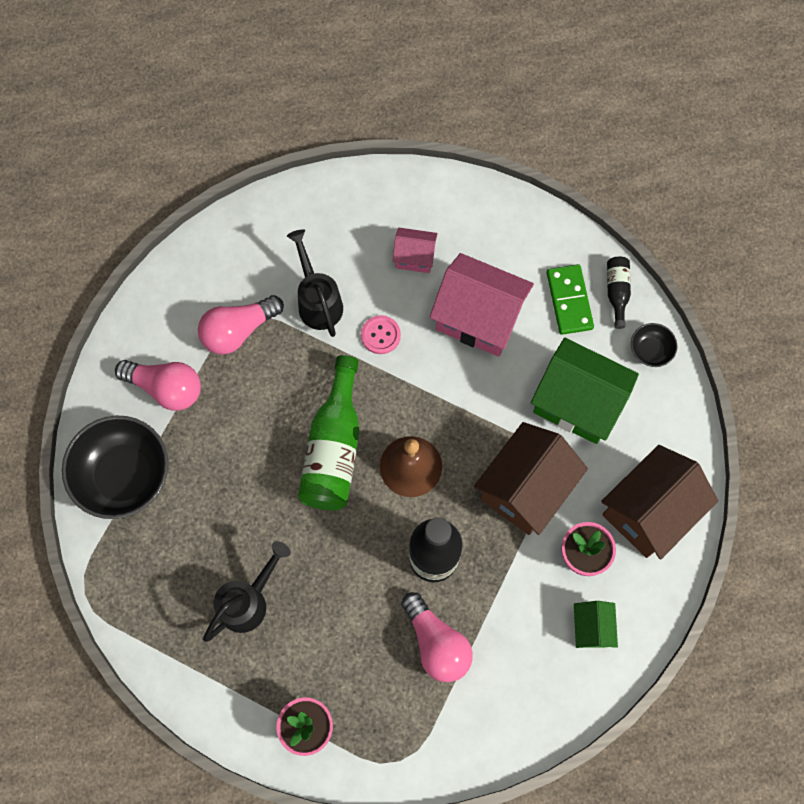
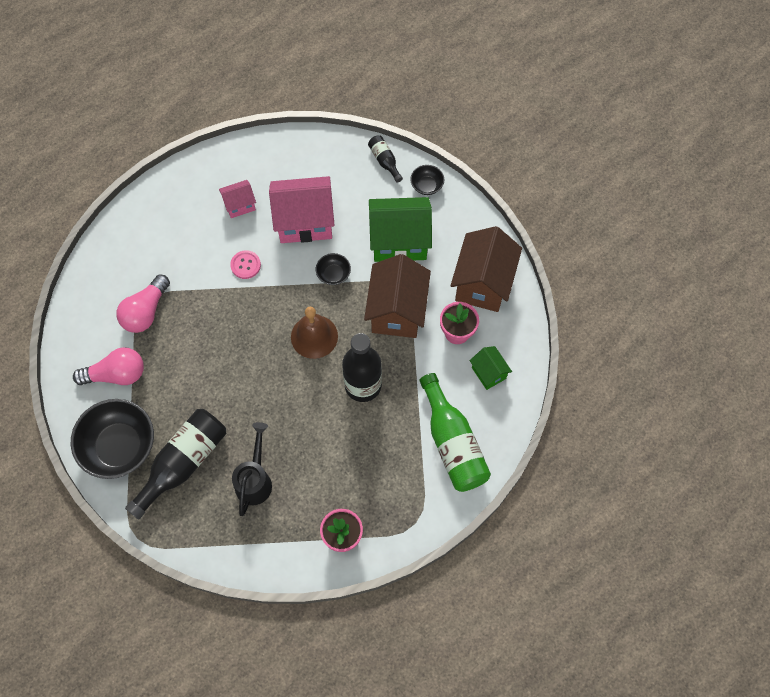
camera: 30 degrees left, 5 degrees down
(181, 535) = (183, 463): none -> black bottle
(318, 300) = (190, 265): black watering can -> none
(334, 448) = (256, 352): green bottle -> green bottle (452, 443)
(436, 643) = (396, 437): pink light bulb -> none
(476, 402) = (333, 274): none -> black bowl
(569, 300) = (357, 181): green domino -> none

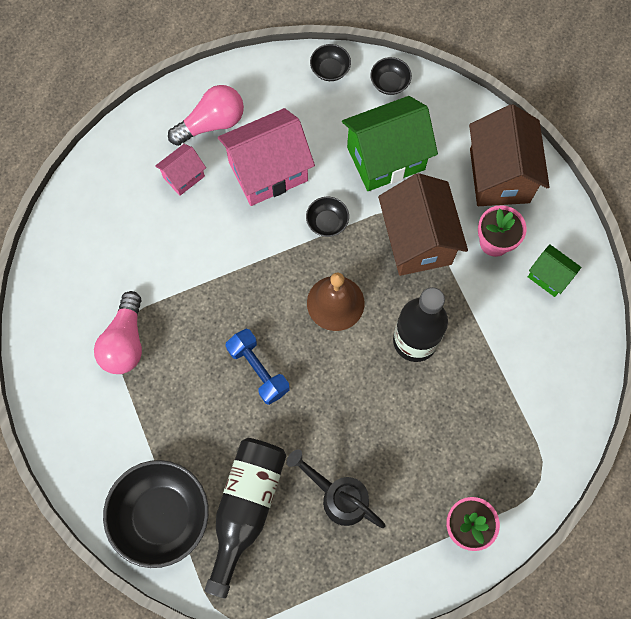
camera: 20 degrees left, 5 degrees up
(116, 374) = (122, 430): pink light bulb -> pink light bulb (212, 123)
(235, 366) = (258, 370): none -> blue dumbbell
(245, 265) = (220, 246): pink button -> none
(255, 479) = (338, 496): black watering can -> black watering can turned 45 degrees counterclockwise
(384, 161) = (330, 70): black bottle -> black bowl
(452, 443) = (543, 372): green bottle -> none

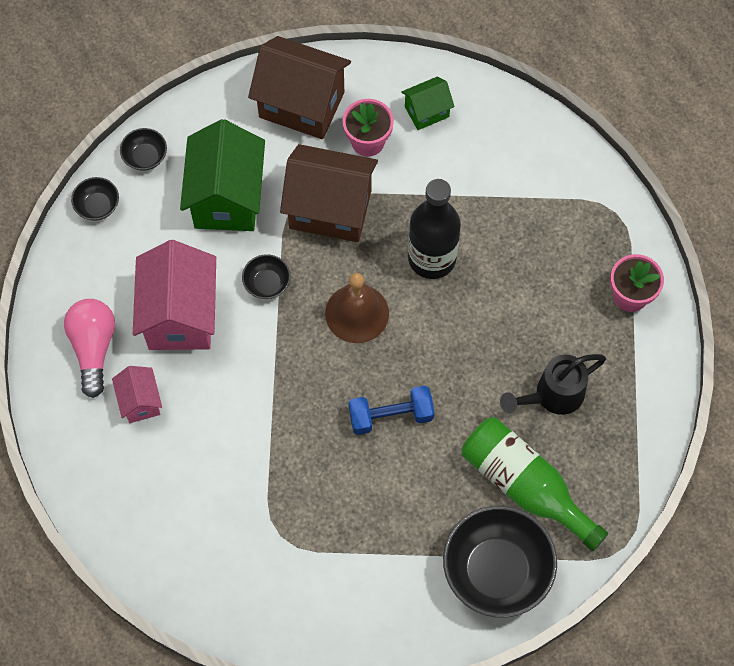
camera: 65 degrees left, 5 degrees down
(125, 342) = (296, 535): pink light bulb -> none
(246, 508) = (525, 486): black bottle -> green bottle

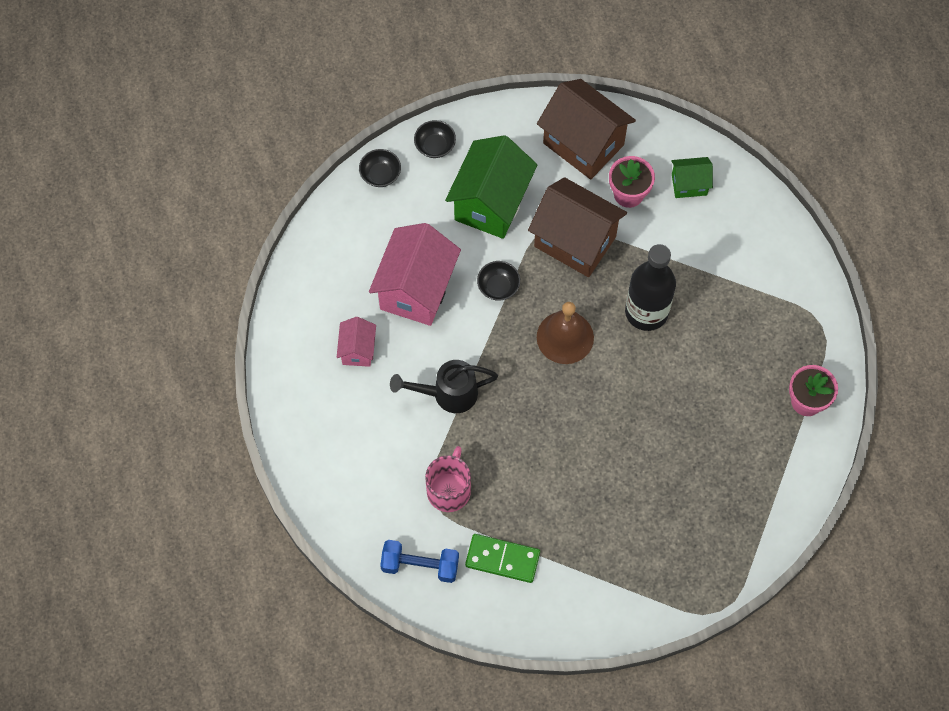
camera: 20 degrees right, 0 degrees up
(93, 348) = (335, 292): pink light bulb -> none
(293, 518) = (449, 490): none -> pink mug
(378, 573) = (502, 559): none -> green domino
(391, 416) = (561, 433): blue dumbbell -> blue dumbbell (420, 565)
(497, 570) = (603, 592): black bowl -> none
(525, 486) = (653, 531): green bottle -> none
(552, 396) = (705, 463): black watering can -> black watering can (447, 394)

